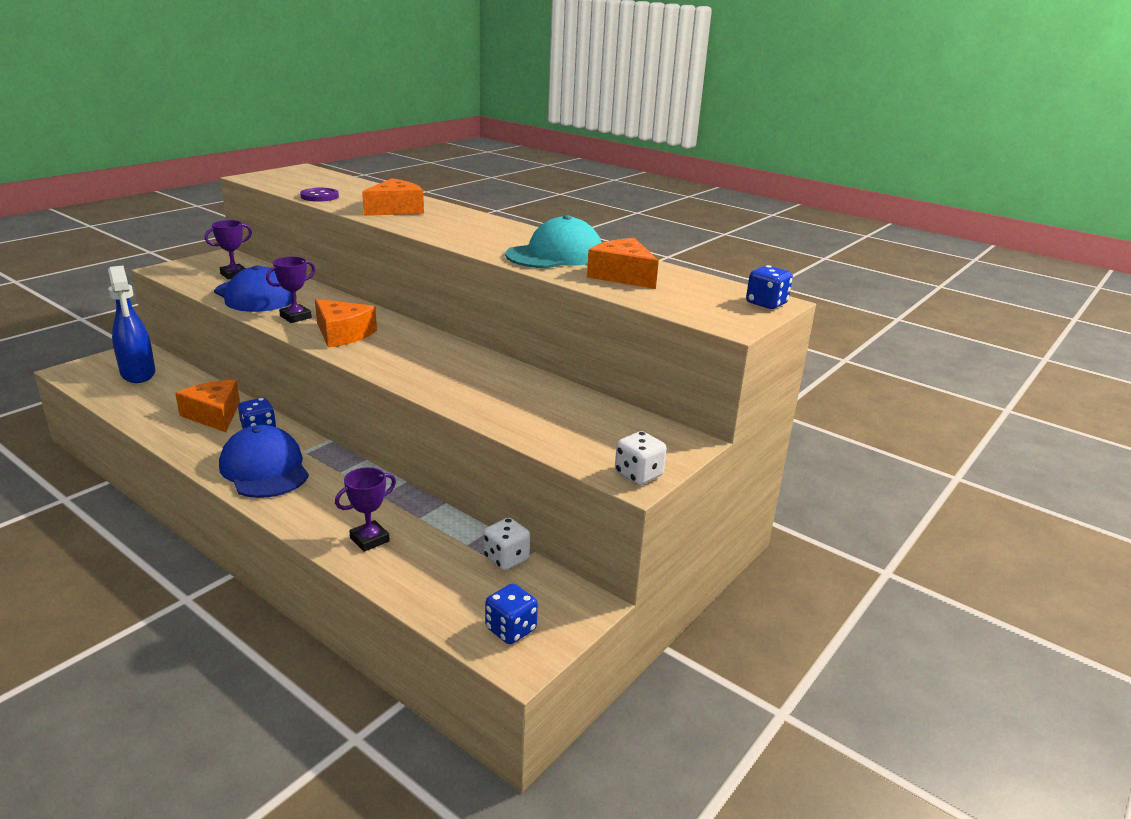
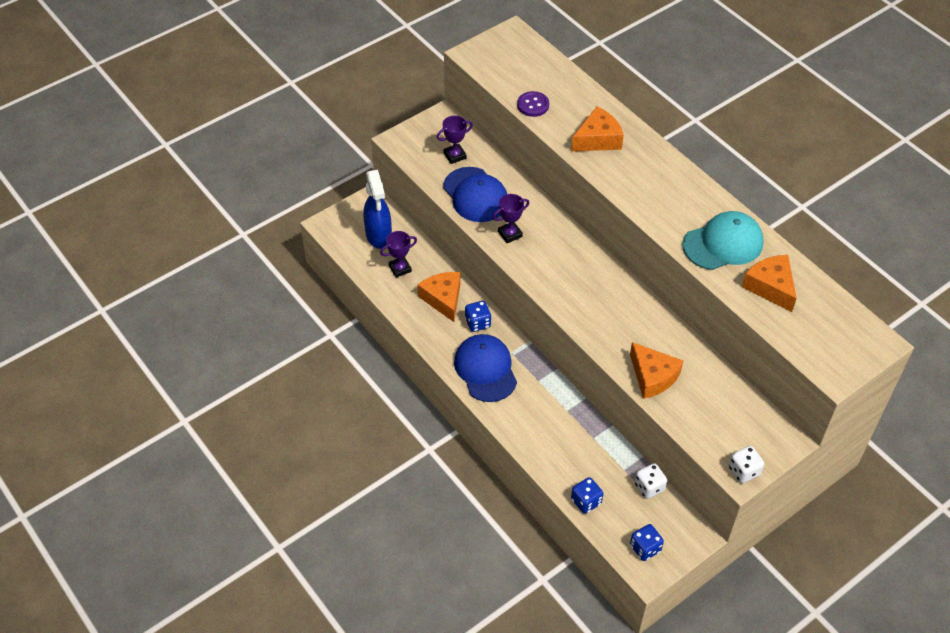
camera: 15 degrees right, 25 degrees up
(342, 334) = (547, 265): orange cheese -> orange cheese (652, 376)
(369, 539) = (559, 454): purple trophy -> purple trophy (400, 268)
(766, 304) = (872, 345): blue dice -> blue dice (586, 501)

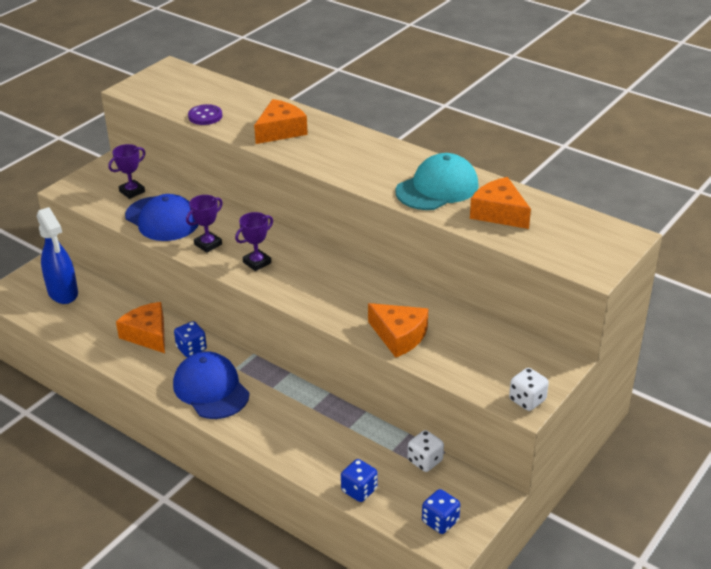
camera: 15 degrees left, 15 degrees down
(400, 268) = (93, 317): purple trophy -> purple trophy (257, 262)

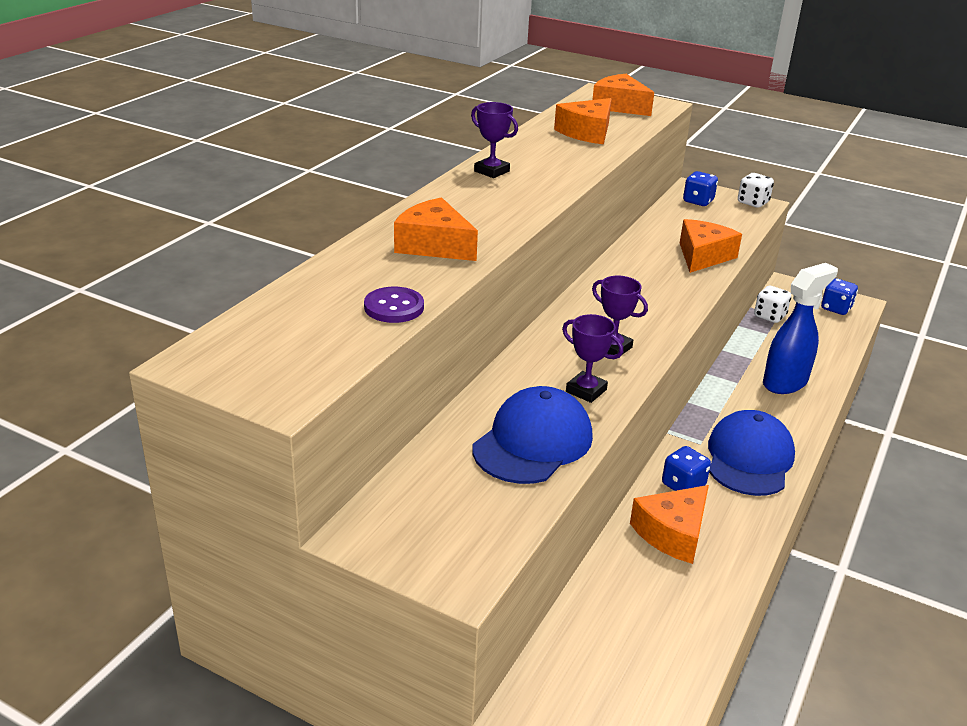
camera: 100 degrees left, 5 degrees down
(63, 293) = (608, 661): blue spray bottle -> blue spray bottle (785, 382)
(132, 191) = (455, 489): purple trophy -> purple trophy (491, 171)
(211, 389) = (749, 458): blue cap -> blue cap turned 150 degrees clockwise
(359, 490) = (831, 349): blue dice -> blue dice (698, 201)
(437, 188) = (550, 157): turquoise cap -> none
(580, 242) = (619, 106): none -> orange cheese

